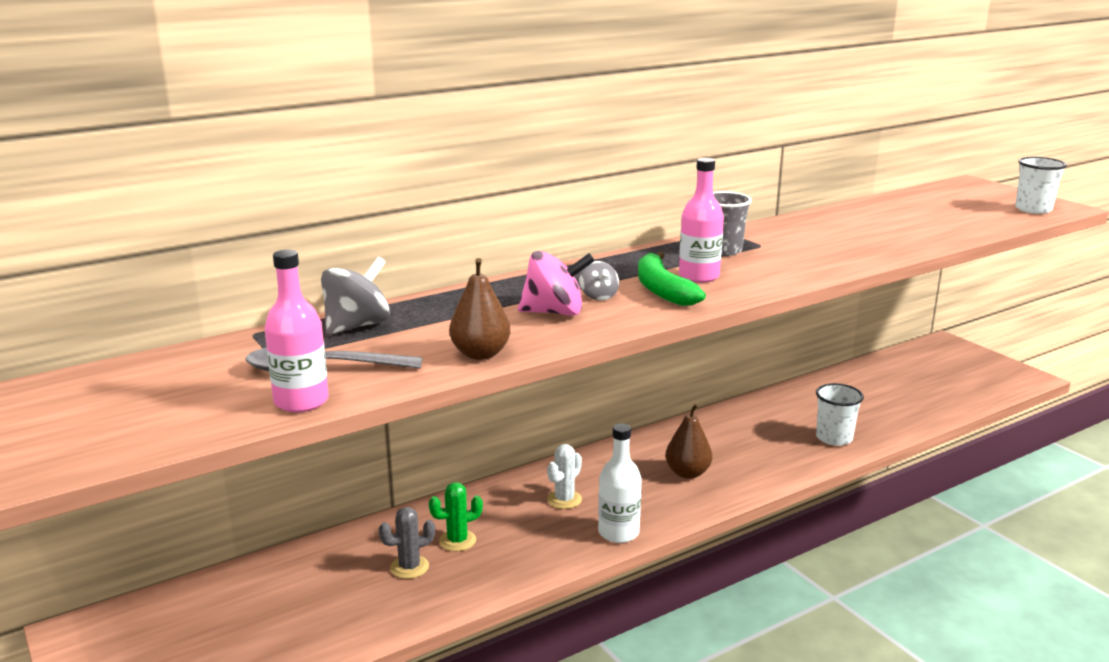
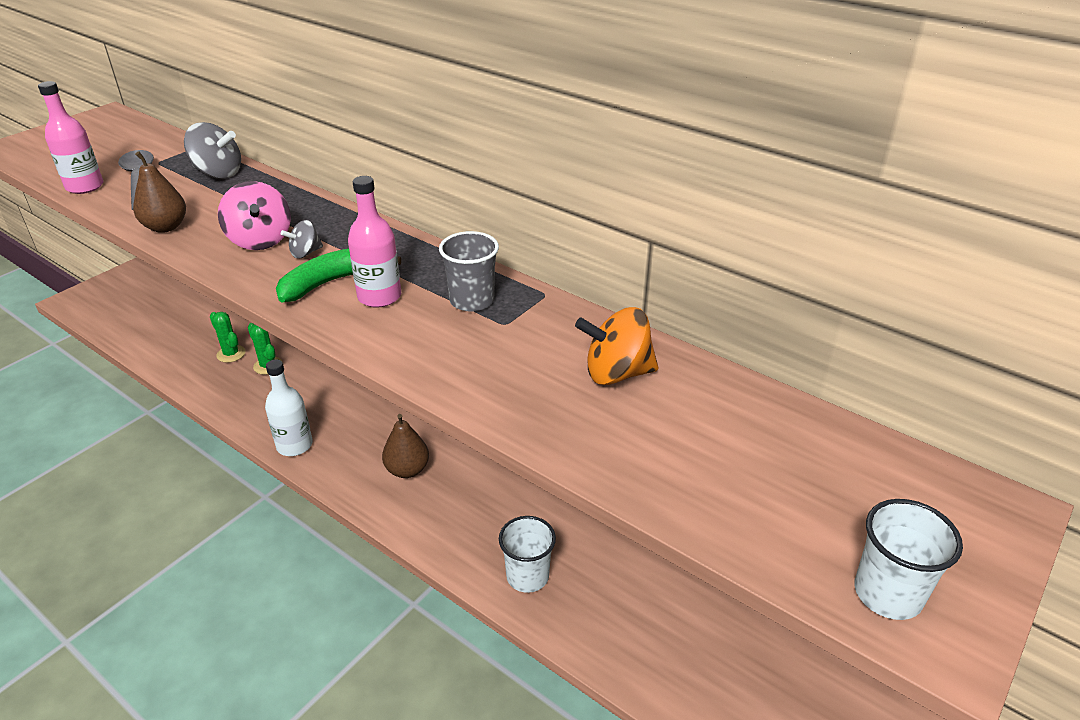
camera: 70 degrees right, 15 degrees up
(409, 567) = (231, 354): grey cactus -> green cactus
(564, 499) = (339, 404): white cactus -> none
(836, 227) = (616, 373): none -> orange spinning top

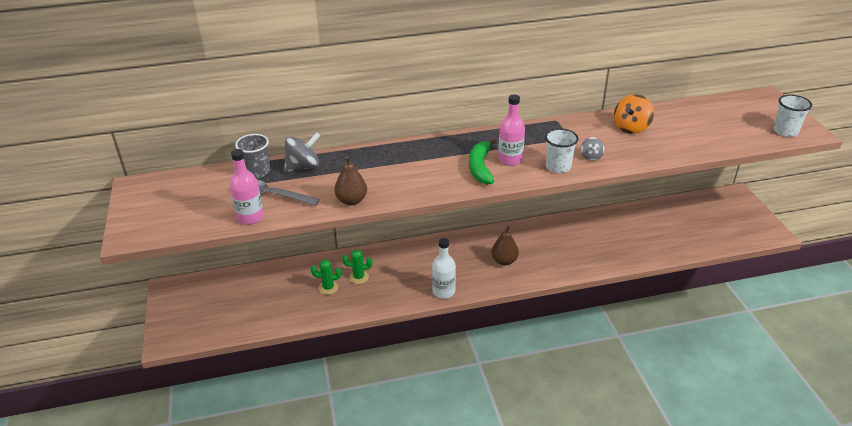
camera: 50 degrees left, 0 degrees up
(260, 240) = (409, 175): pink spinning top -> none
(305, 253) = (441, 166): grey spinning top -> grey spinning top (591, 157)
(472, 300) = (541, 138): grey cup -> grey cup (257, 172)
(527, 576) = (607, 254): white cup -> white cup (558, 167)

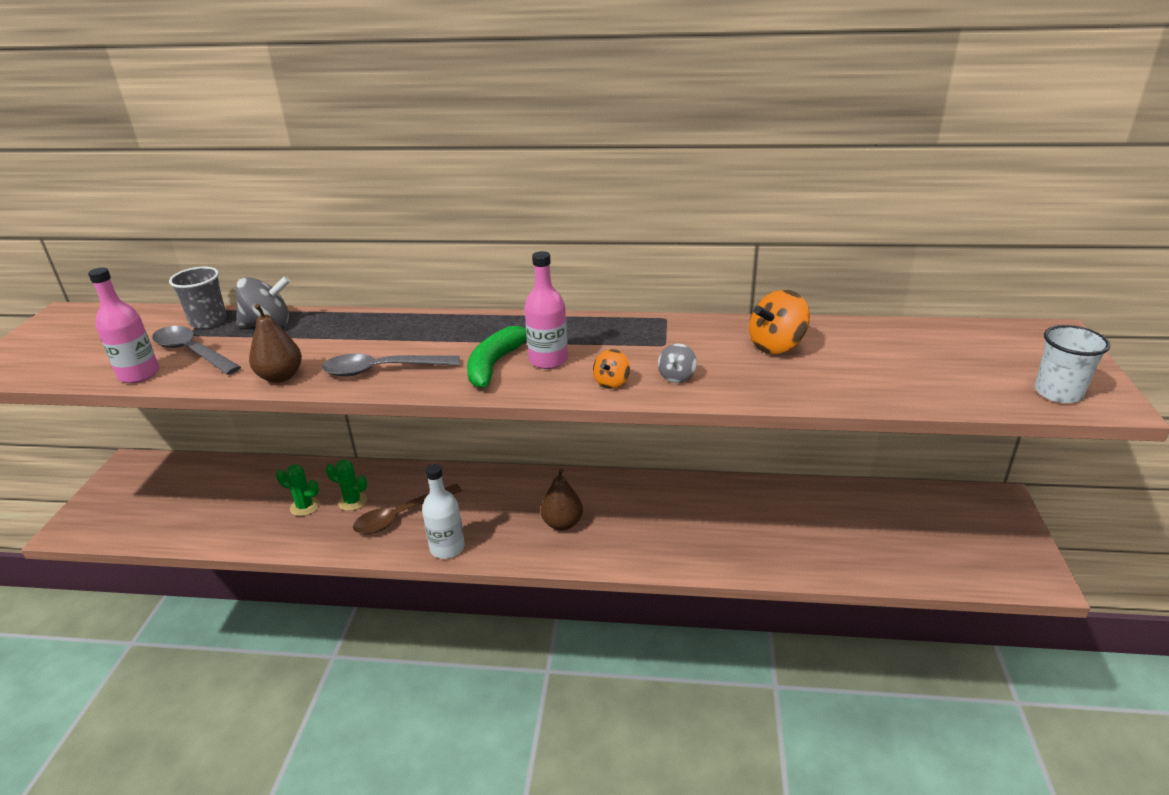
camera: 20 degrees right, 5 degrees down
(399, 279) = (401, 516): none -> brown spoon
(414, 184) = (382, 370): none -> grey spoon
(558, 167) = (611, 382): white cup -> orange spinning top

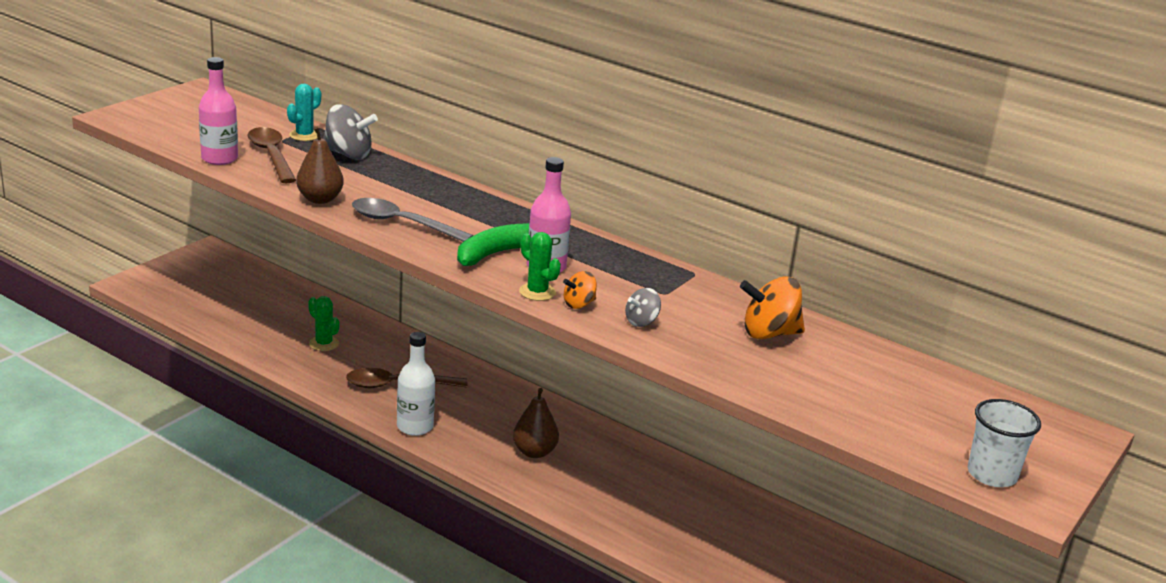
camera: 25 degrees right, 5 degrees down
(192, 352) = (271, 156): grey spoon -> brown spoon
(208, 321) = (304, 135): grey cup -> turquoise cactus
(352, 501) = (366, 356): green cactus -> green cactus (537, 292)

